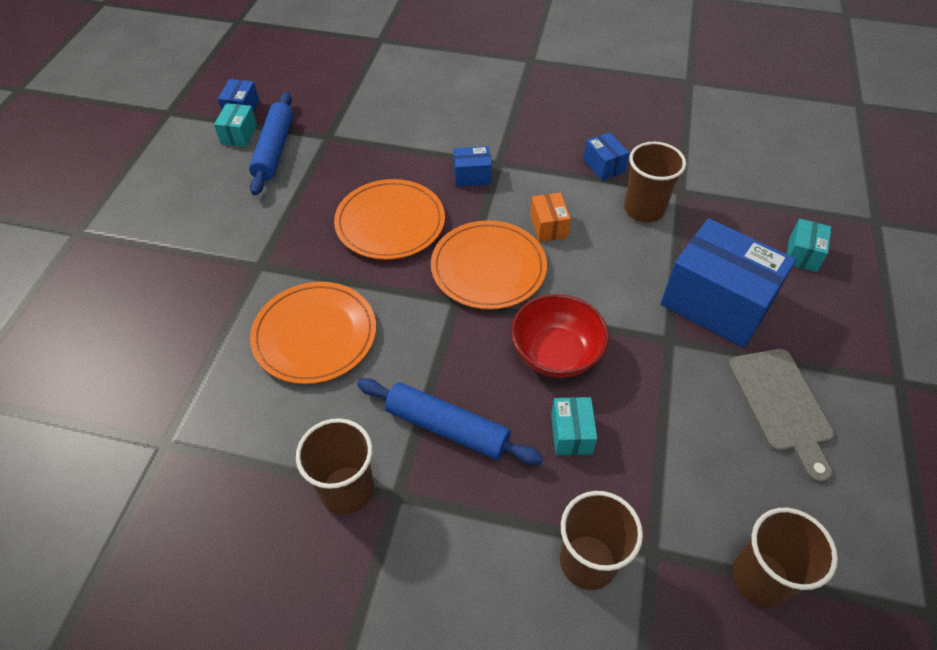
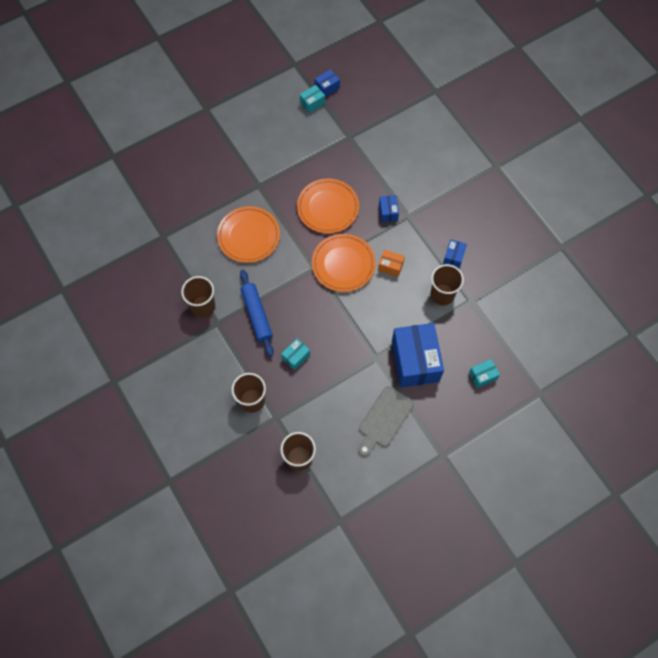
camera: 45 degrees right, 15 degrees up
(274, 150) = (319, 126): blue rolling pin -> none
(472, 176) = (388, 212): blue box -> blue box turned 45 degrees clockwise
(548, 226) = (390, 266): orange box -> orange box turned 75 degrees clockwise
(555, 353) = (326, 323): red bowl -> none

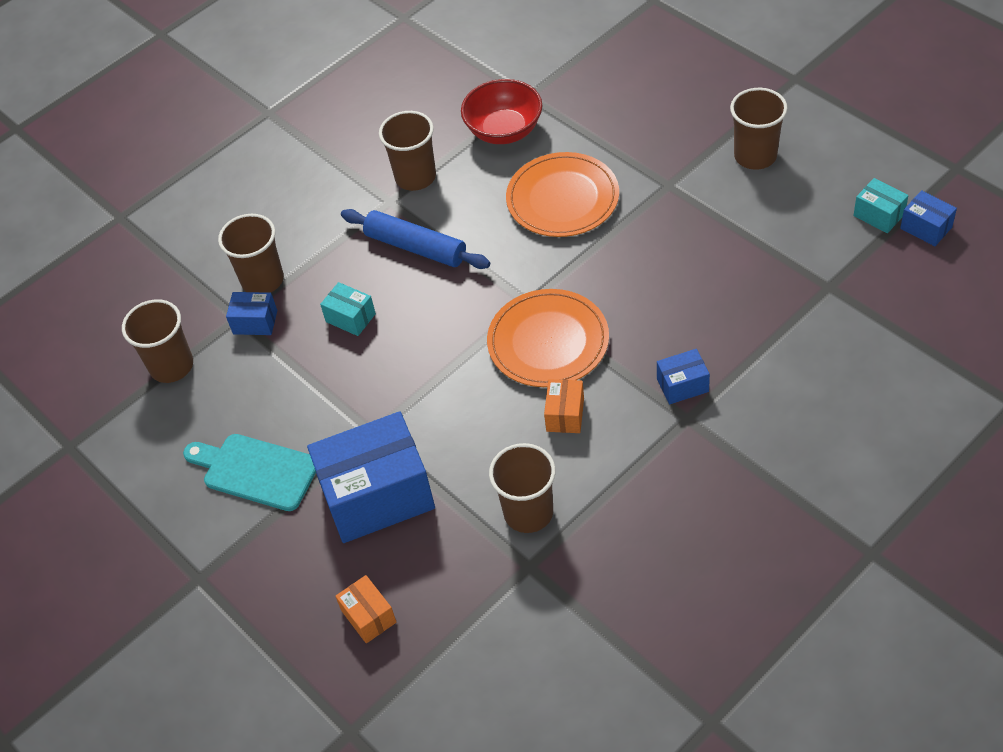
camera: 85 degrees right, 15 degrees down
(185, 253) = (504, 130): none -> red bowl
(253, 142) = (755, 156): none -> brown cup
(256, 315) = (416, 247): blue rolling pin -> blue rolling pin turned 60 degrees clockwise
(328, 207) = (659, 292): orange plate -> none
(384, 419) = (255, 471): grey cutting board -> turquoise cutting board
(453, 257) = (617, 515): blue box -> blue box (255, 322)
(482, 376) = (369, 616): turquoise box -> orange box

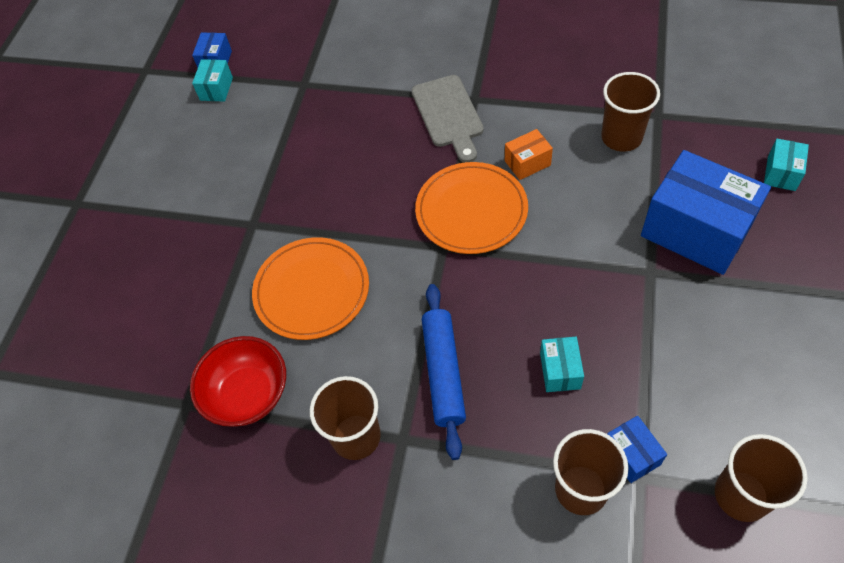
camera: 125 degrees left, 5 degrees up
(255, 471) = (761, 330): turquoise cutting board -> none
(369, 616) = (781, 173): orange box -> turquoise box
(682, 385) = (448, 115): blue box -> grey cutting board
(755, 156) = (187, 185): brown cup -> none

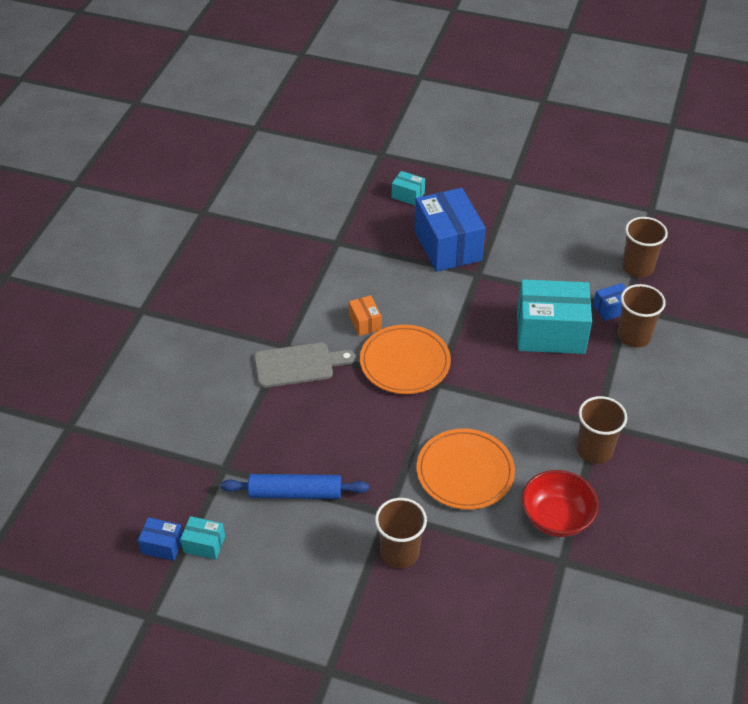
camera: 90 degrees left, 10 degrees down
(443, 372) = (547, 395): blue rolling pin -> blue rolling pin (295, 493)
(560, 371) = (550, 333): turquoise box -> turquoise box, size x2.22
(621, 137) = (353, 266): brown cup -> brown cup (399, 553)
(695, 230) = (448, 246): blue box -> blue box turned 60 degrees counterclockwise

